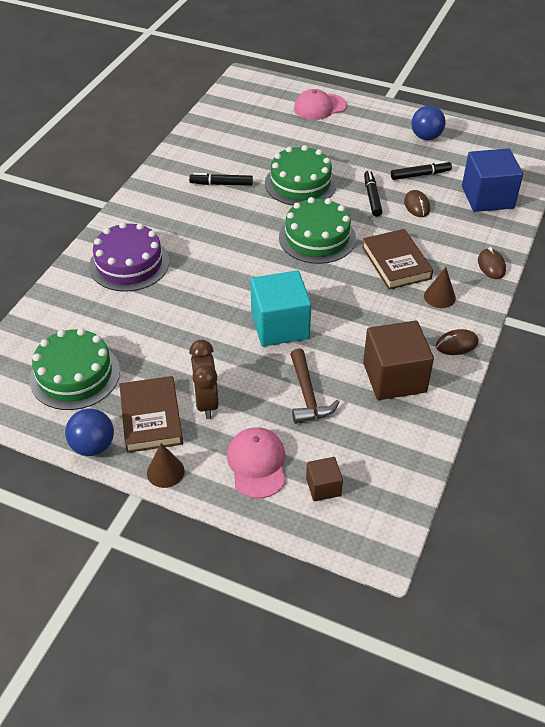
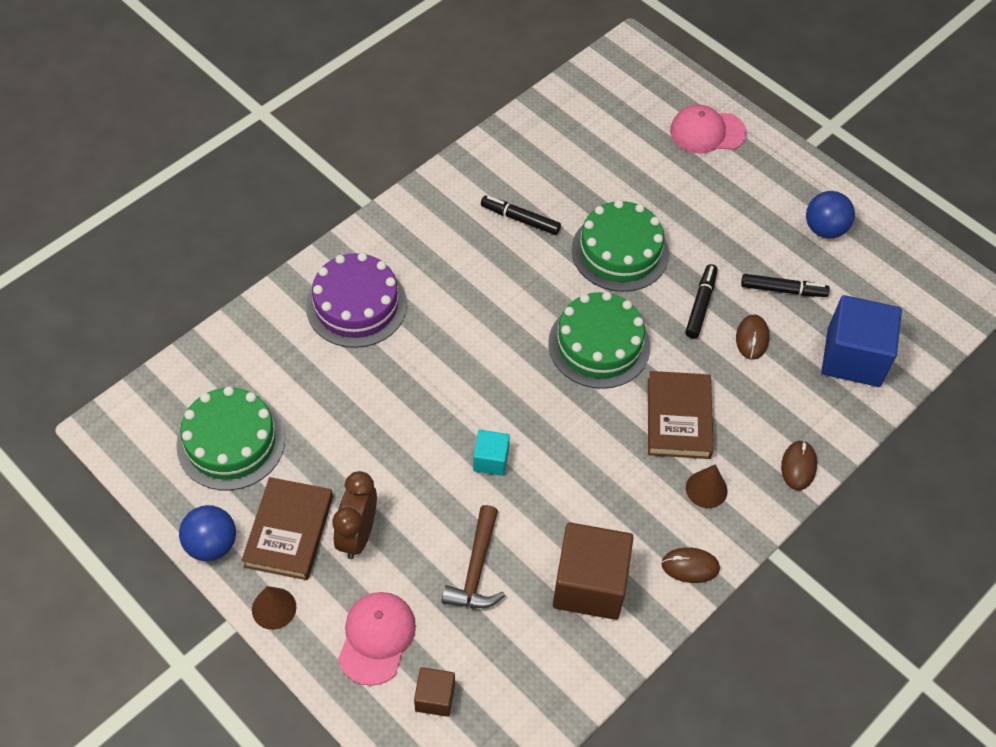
camera: 20 degrees right, 10 degrees up
(280, 326) = (491, 460): turquoise cube -> turquoise cube, size x0.50

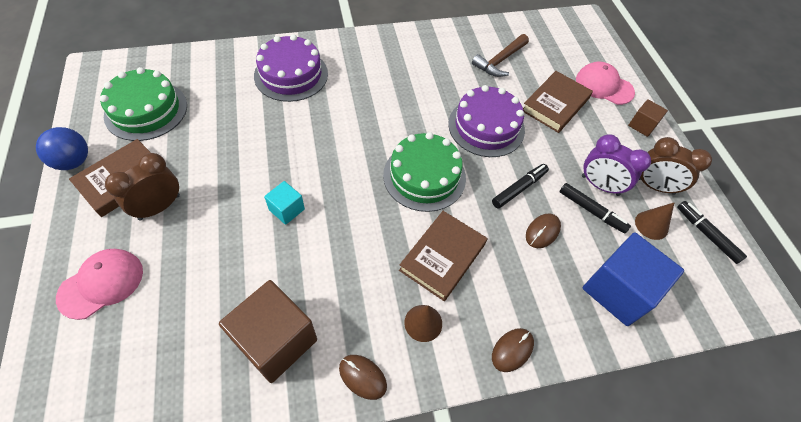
camera: 30 degrees right, 0 degrees up
(274, 608) = (64, 222): brown cone -> brown cone (651, 225)
(435, 697) = (94, 354): brown cube -> brown cube (642, 125)
(476, 569) = (209, 278): brown hammer -> brown hammer (500, 61)
(520, 219) = (434, 77): black marker -> black marker (706, 234)
(620, 251) = (486, 127): green cake -> purple cake
(672, 184) = (555, 104): none -> brown book
(774, 257) = (600, 185): none -> purple clock
(824, 229) = (654, 186): blue ball -> brown clock

